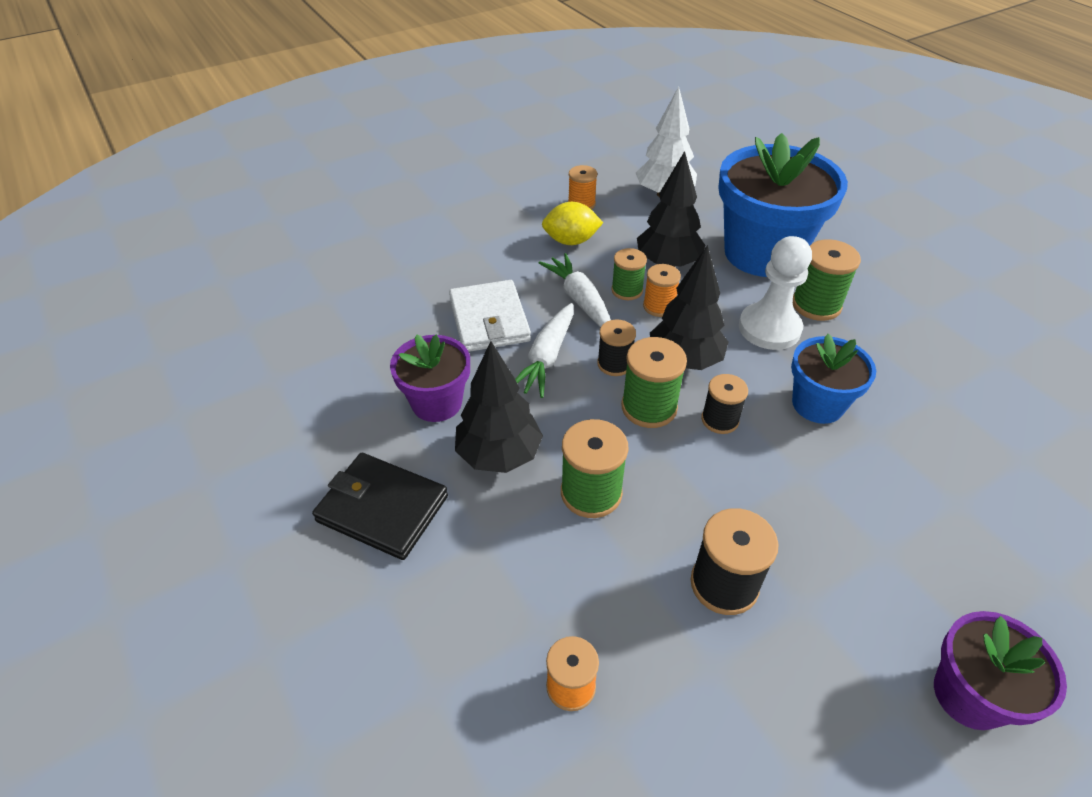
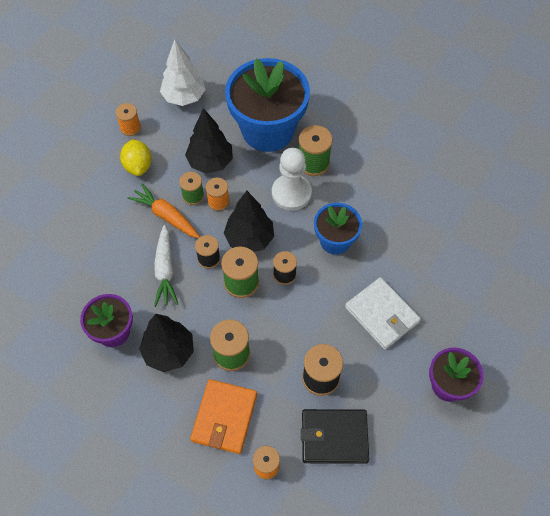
camera: 25 degrees left, 15 degrees up
(382, 509) = (119, 415): black wallet -> black wallet (334, 437)
(489, 320) = (115, 255): white wallet -> white wallet (382, 314)
(537, 578) = (224, 417): none -> orange wallet
(571, 241) = (138, 166): yellow lemon -> yellow lemon turned 75 degrees counterclockwise
(579, 300) = (166, 216): white carrot -> orange carrot

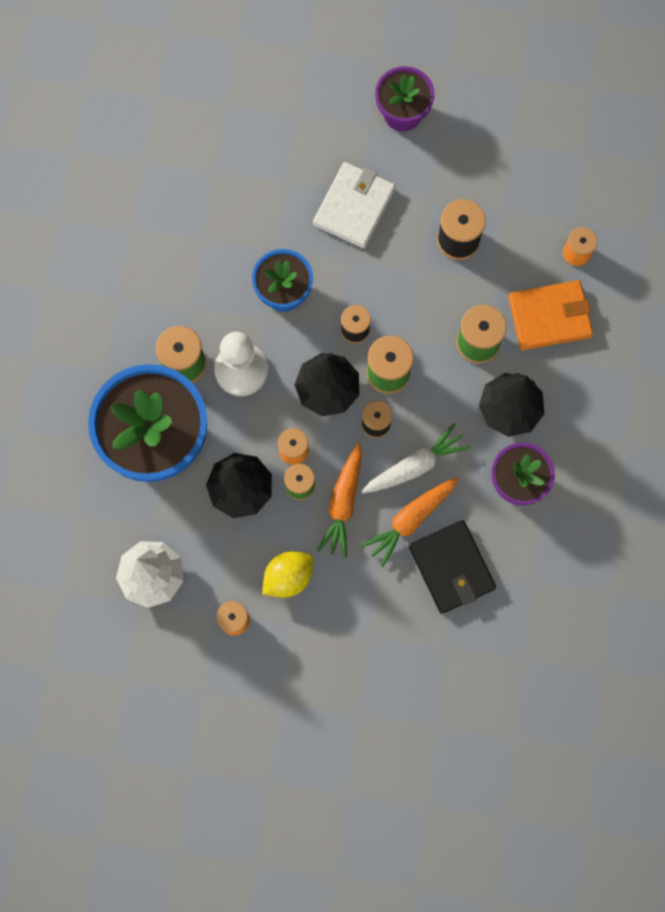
camera: 115 degrees left, 15 degrees up
(130, 251) = (410, 520): none -> orange carrot
(334, 437) = (514, 201): black wallet -> black wallet (451, 567)

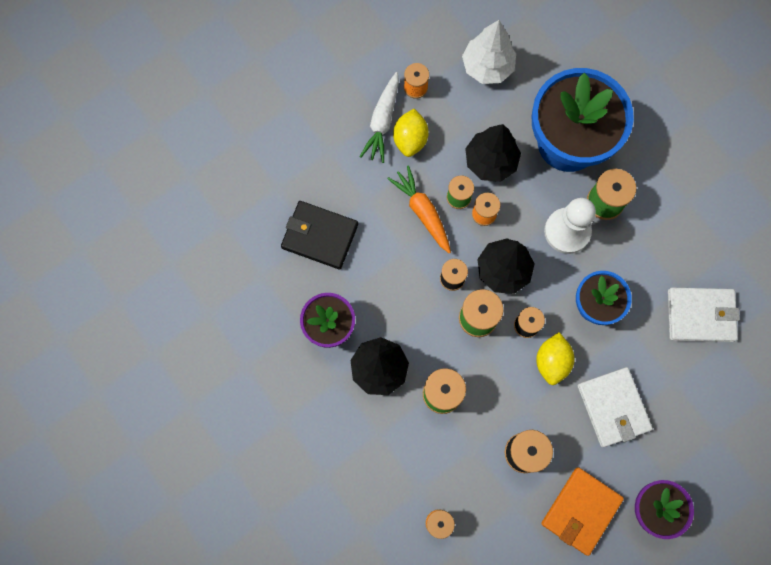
camera: 135 degrees right, 0 degrees up
(210, 206) = (700, 315): none -> white wallet
(364, 284) = (552, 361): none -> yellow lemon
(410, 520) = (372, 240): orange carrot -> none
(415, 465) = (402, 276): white carrot -> white carrot (382, 121)
(549, 316) = (413, 458): orange wallet -> orange wallet (581, 511)

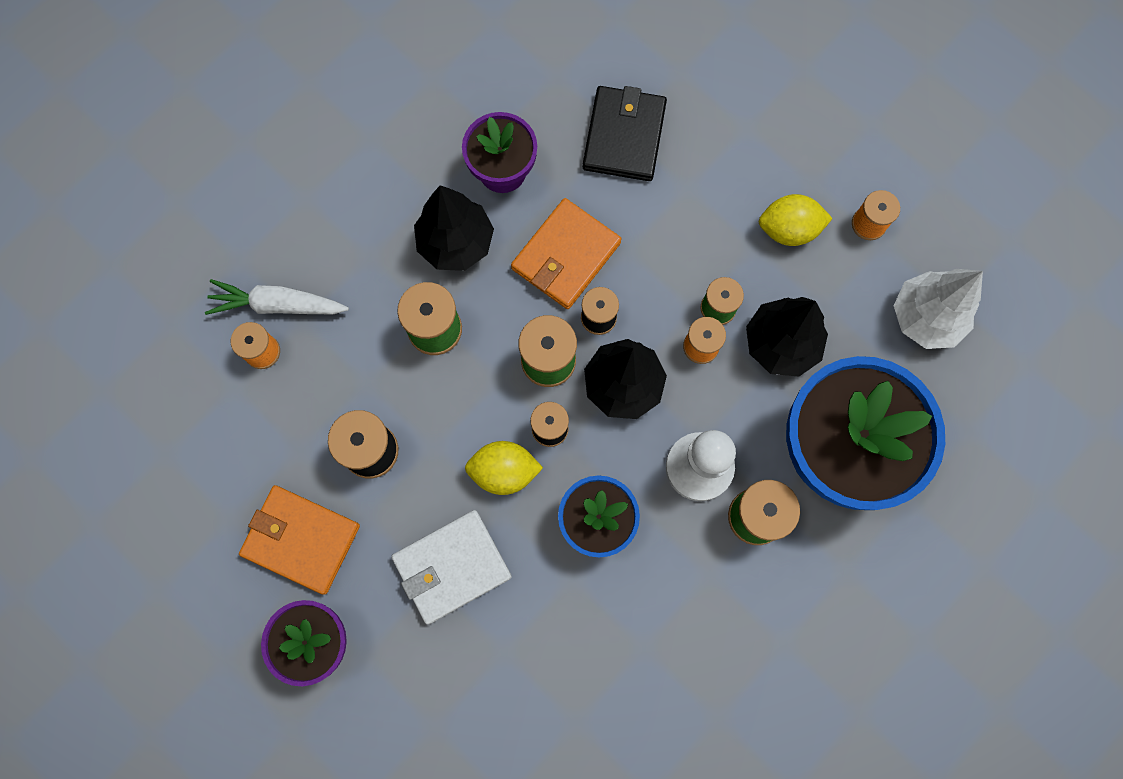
camera: 80 degrees right, 0 degrees up
(382, 121) = (806, 188): white carrot -> white carrot (277, 305)
(403, 292) = (566, 256): none -> orange wallet
(422, 211) = (686, 262): orange carrot -> none
(700, 315) = (610, 681): white wallet -> none

